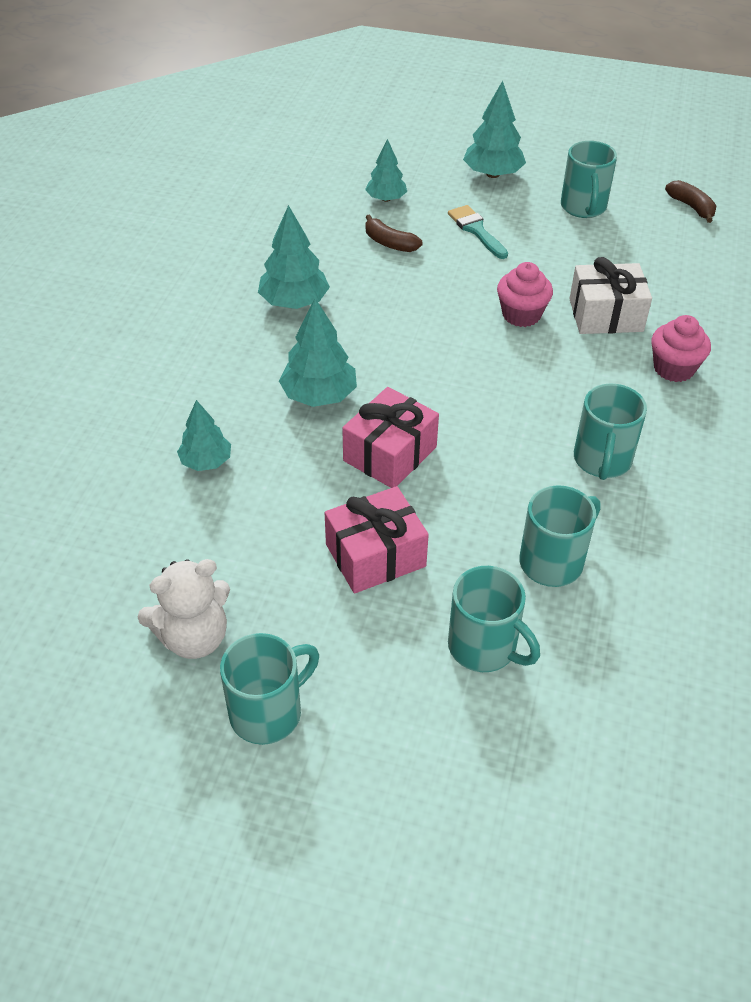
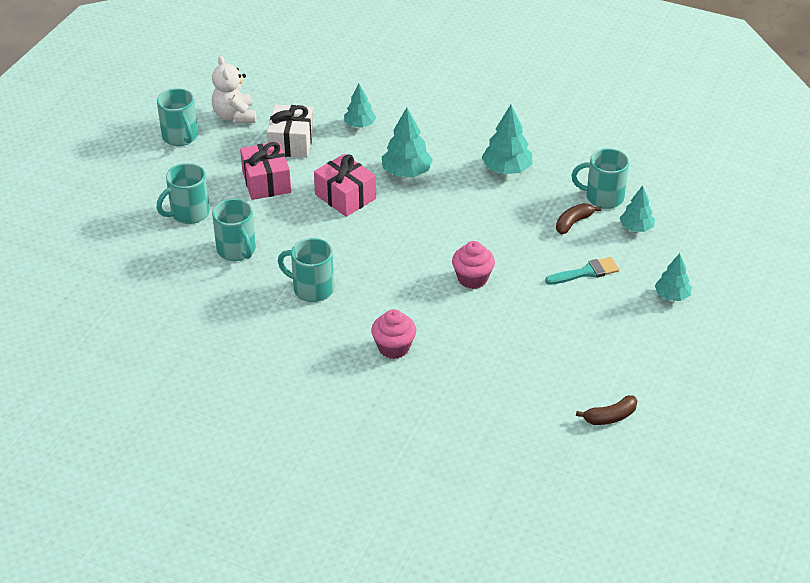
camera: 100 degrees right, 5 degrees down
(493, 174) = (672, 296): turquoise tree -> turquoise tree, size x0.66
(583, 207) = (615, 343): turquoise mug -> turquoise mug (603, 197)
(606, 315) = (463, 324): white gift -> white gift (291, 142)

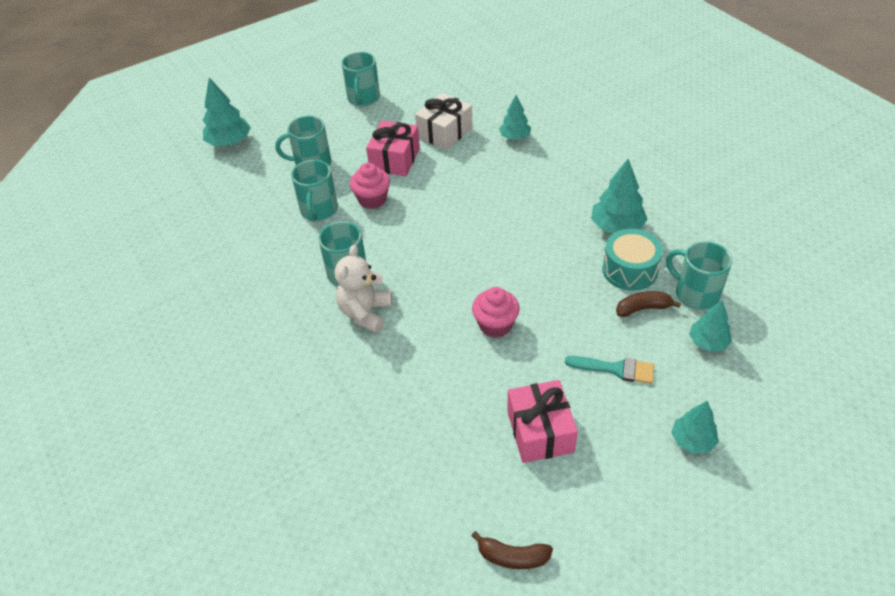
camera: 35 degrees right, 5 degrees up
(235, 116) = (419, 95): white teddy bear -> white teddy bear (365, 313)
(345, 196) = (448, 197): pink gift -> pink gift (540, 431)
(394, 347) = (365, 363): pink cupcake -> pink cupcake (372, 199)
(406, 172) = (520, 195): turquoise tree -> turquoise tree (229, 142)
(542, 198) = (629, 270): none -> turquoise drum

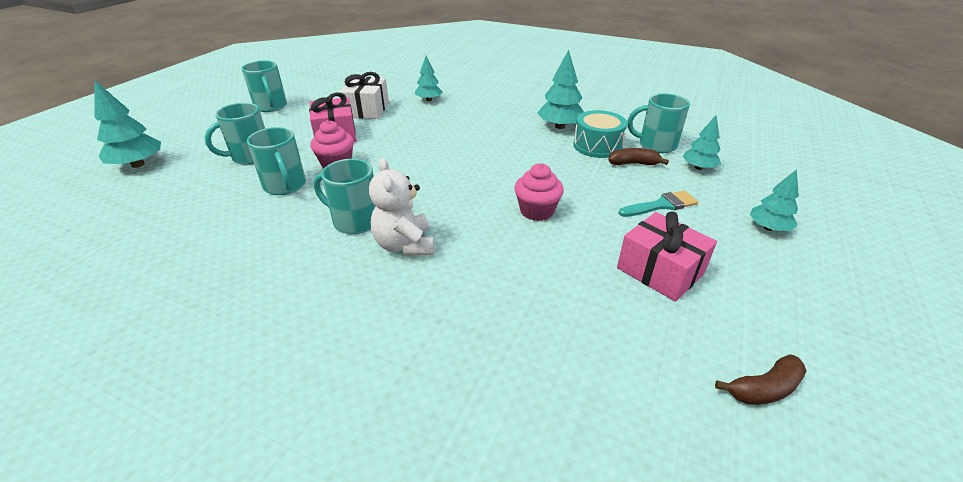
camera: 35 degrees left, 10 degrees down
(643, 308) = (633, 163): brown banana -> brown banana turned 45 degrees clockwise

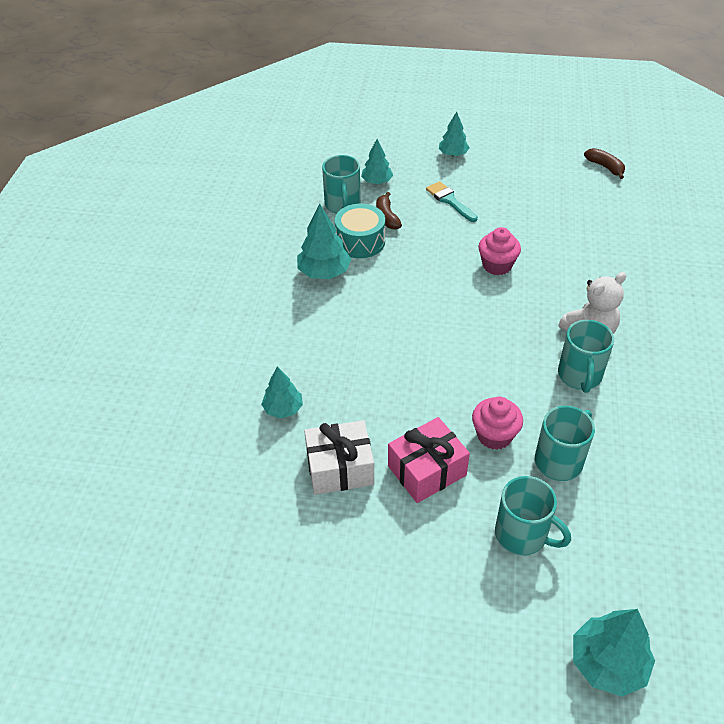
camera: 105 degrees left, 10 degrees up
(271, 107) = (371, 606): turquoise mug -> none
(660, 271) = (533, 200): pink gift -> none

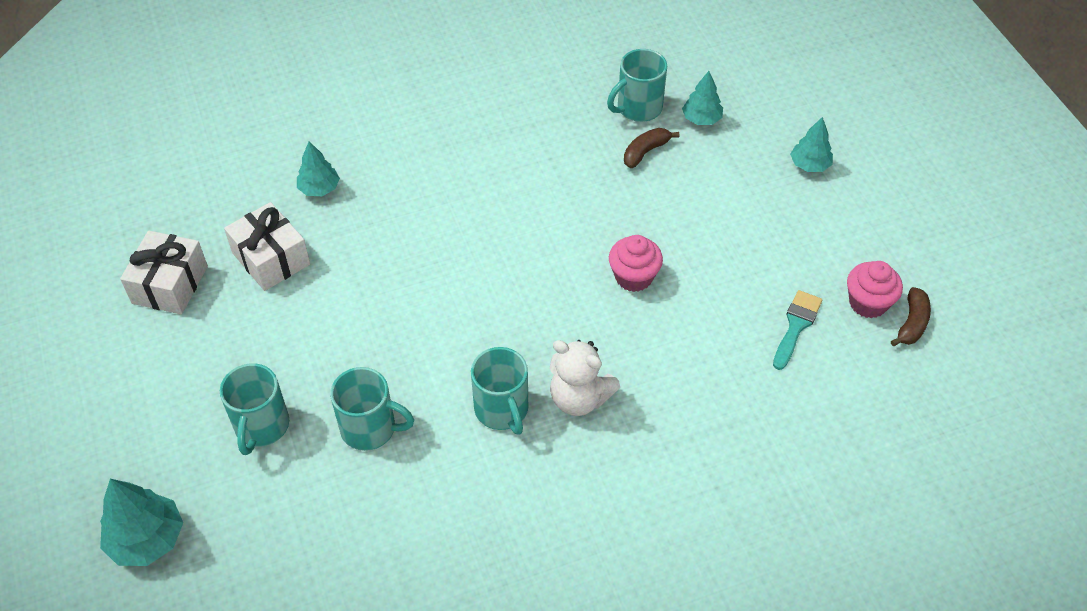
camera: 60 degrees right, 5 degrees up
(320, 555) = (170, 284): none -> white gift
(324, 272) = (521, 139): turquoise tree -> none
(360, 241) = (589, 147): turquoise drum -> none
(427, 470) = (301, 324): pink gift -> none
(450, 201) = (717, 194): turquoise brush -> turquoise brush (796, 326)
(494, 435) = (374, 362): pink cupcake -> pink cupcake (868, 303)
(580, 376) = (502, 410): turquoise mug -> turquoise mug turned 90 degrees counterclockwise

